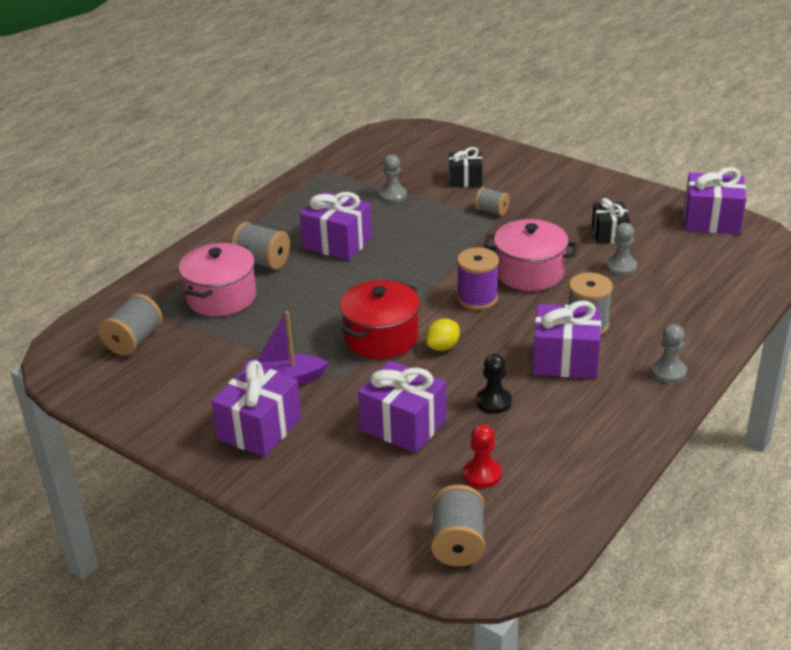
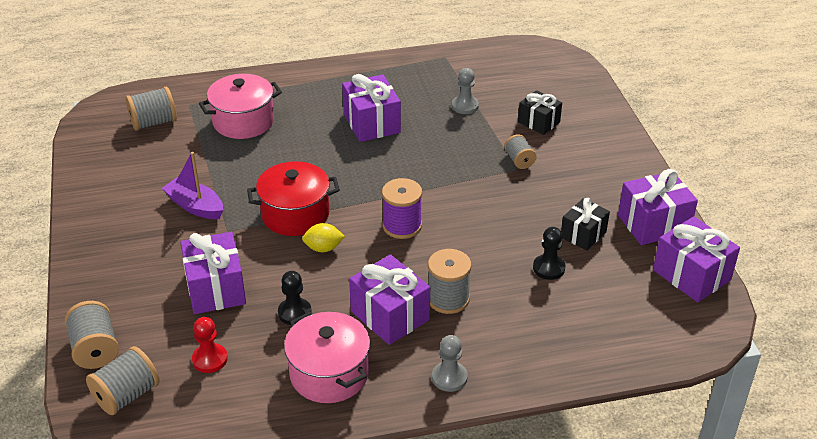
camera: 40 degrees right, 5 degrees up
(260, 428) = (135, 231): purple gift -> purple gift (653, 224)
(262, 261) = (304, 109): grey spool -> grey spool (95, 349)
(529, 272) = (470, 229): pink pot -> pink pot (329, 373)
(621, 267) = (548, 268): grey pawn -> black pawn

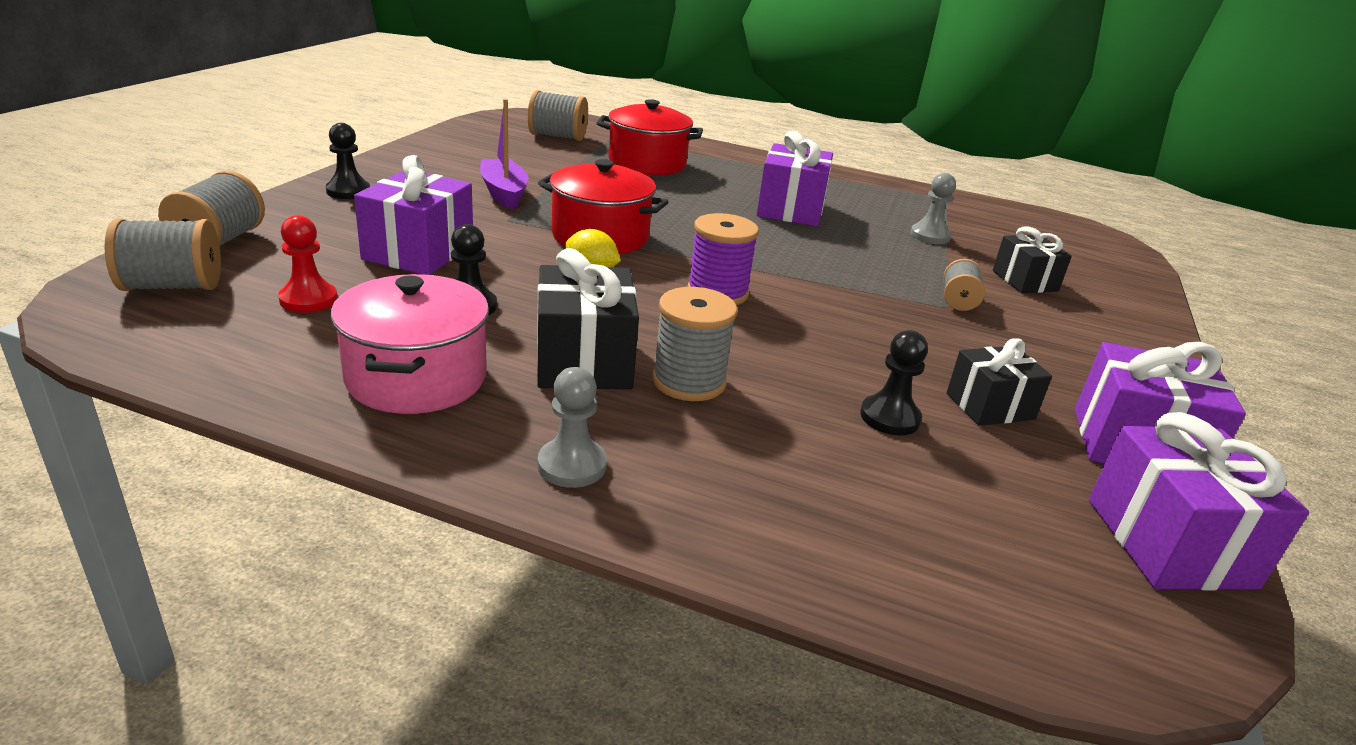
camera: 30 degrees right, 10 degrees down
(102, 261) = (348, 191): none -> black pawn
(243, 121) = (647, 163): pink pot -> red pot
(390, 315) = (584, 361): purple gift -> black gift

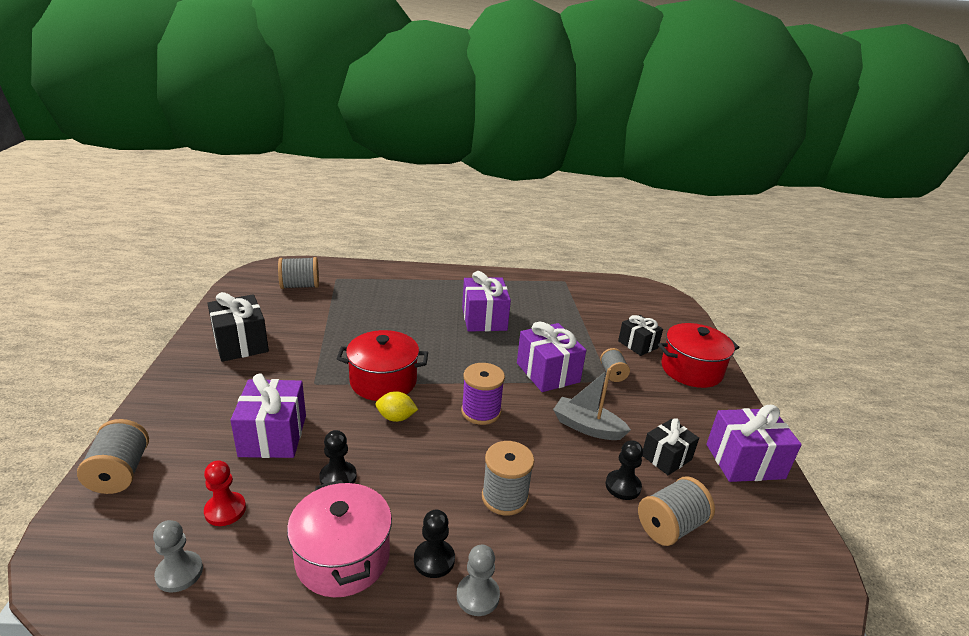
camera: 20 degrees left, 0 degrees up
(172, 286) = (115, 532): grey spool -> grey spool (670, 526)
(348, 191) = (184, 388): black pawn -> black pawn (434, 560)
(504, 193) = (297, 357): purple boat -> none
(584, 361) = (436, 502): black gift -> black gift (240, 343)
(647, 163) = (374, 298): red pot -> red pot (691, 370)
(875, 344) = (587, 427): none -> grey boat
(930, 236) = (572, 320): grey pawn -> grey pawn (179, 573)
(1169, 543) = (787, 528): purple gift -> purple gift (548, 372)

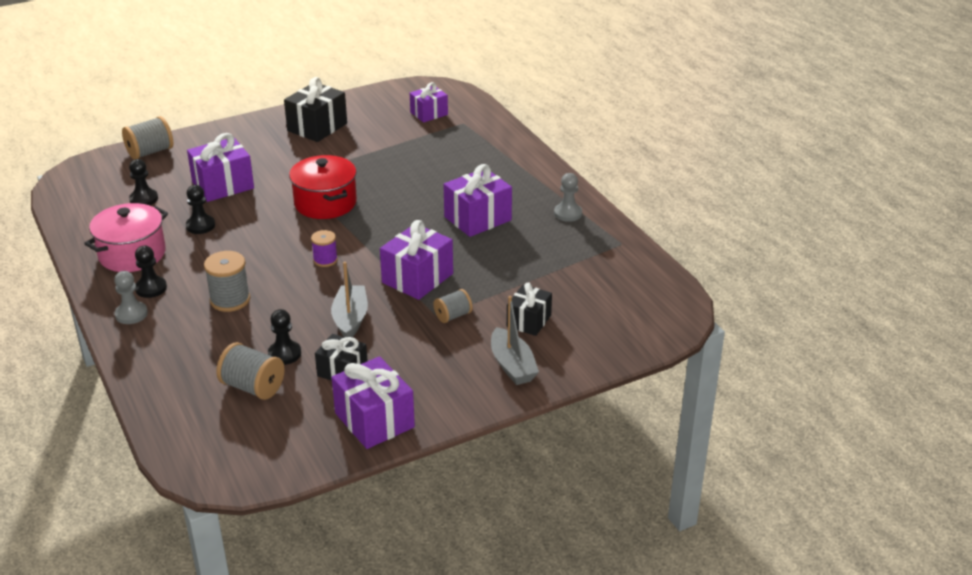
camera: 65 degrees right, 5 degrees up
(179, 573) = (89, 207): grey pawn -> grey pawn (568, 213)
(225, 510) = (144, 199): red pawn -> black pawn
(300, 286) = (429, 113): grey spool -> purple gift
(396, 418) = (284, 225): yellow lemon -> none
(481, 412) = (325, 260): purple spool -> purple spool, size x0.64
(691, 370) = (512, 365): red pot -> grey boat

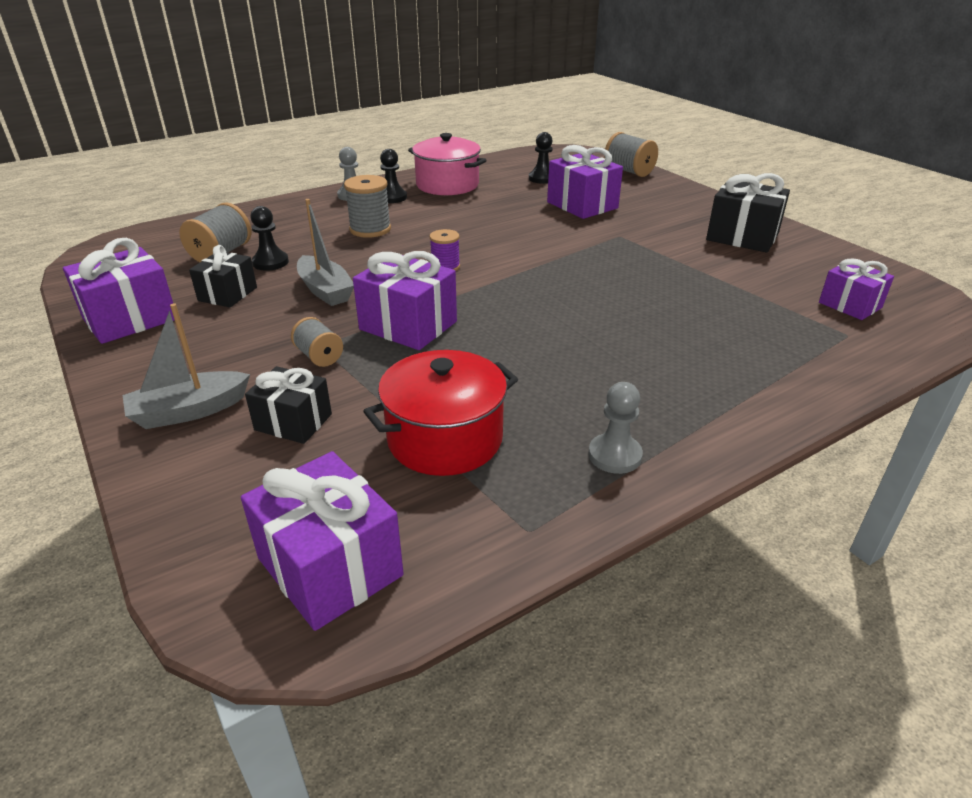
camera: 85 degrees right, 0 degrees up
(200, 226) = (501, 204): black pawn -> none
(325, 203) = (567, 256): red pot -> red pot (445, 439)
(350, 319) = (325, 290): grey boat -> grey boat turned 60 degrees clockwise
(477, 218) = (567, 363): purple gift -> purple gift (330, 567)

